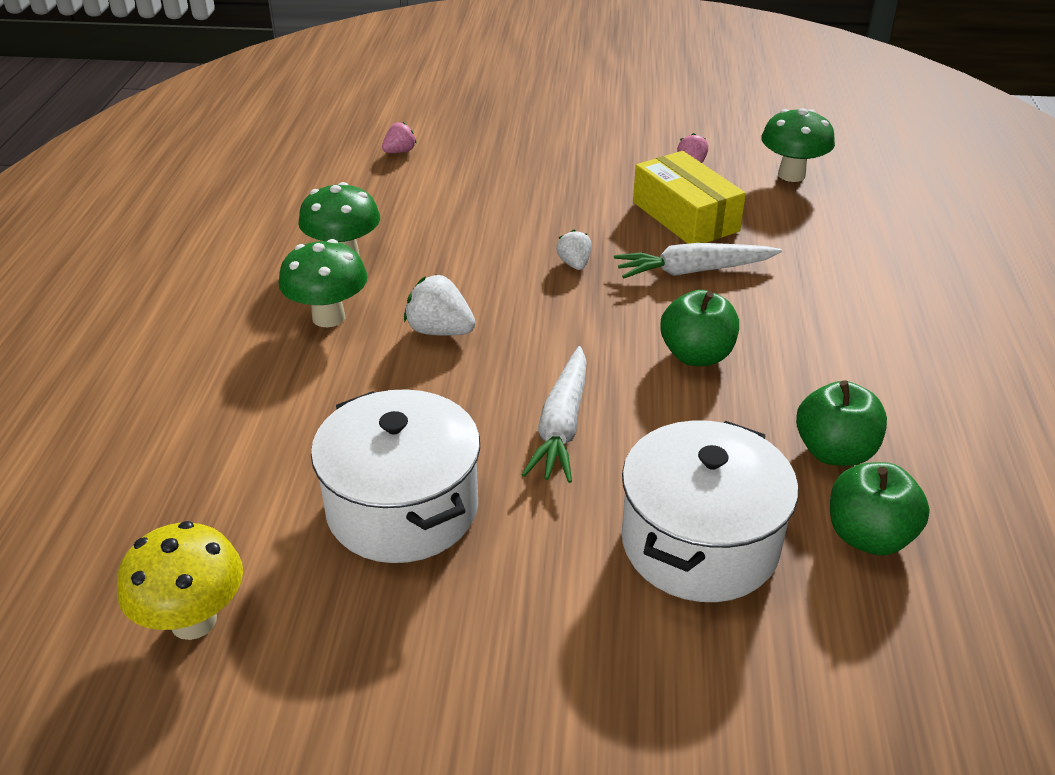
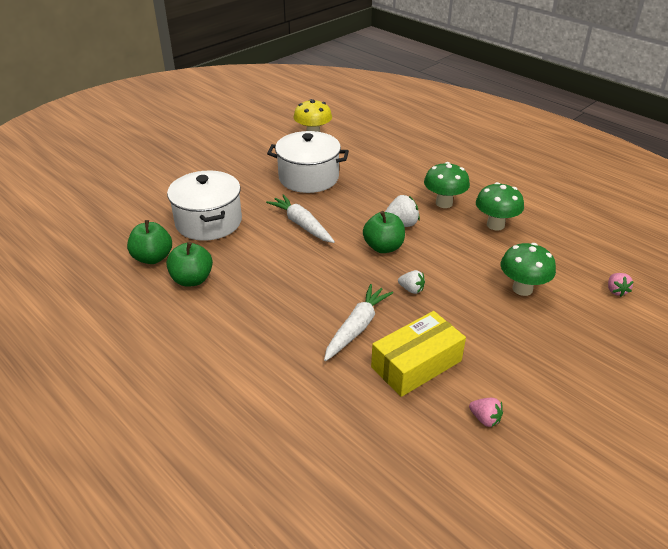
camera: 130 degrees right, 0 degrees up
(685, 217) = (416, 364): yellow box -> yellow box turned 45 degrees counterclockwise
(696, 355) = (293, 283): green apple -> green apple (383, 247)
(791, 175) = (417, 467): green mushroom -> green mushroom (522, 289)

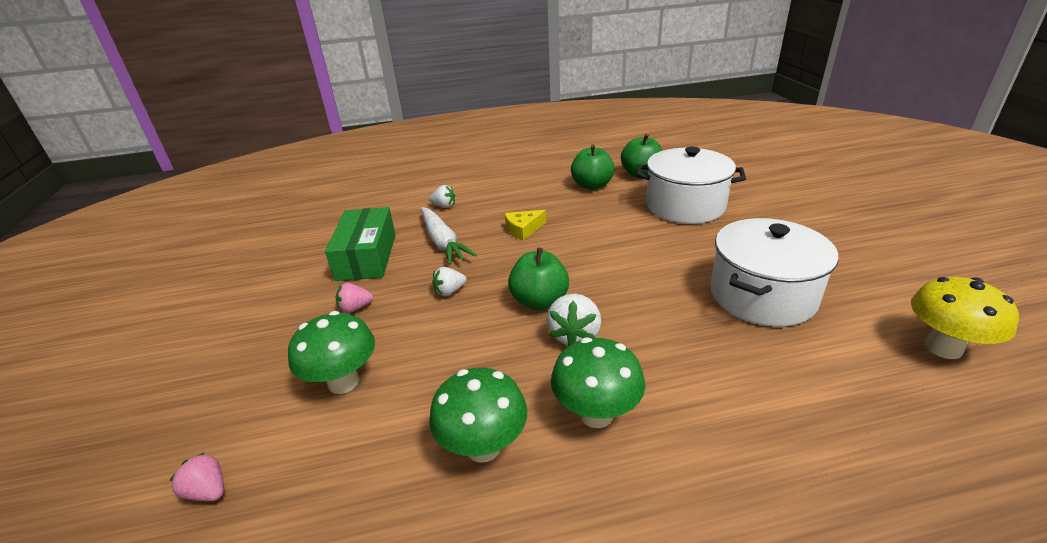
camera: 125 degrees right, 5 degrees down
(294, 363) = (444, 206): none -> white strawberry
(301, 224) = (637, 258): white carrot -> none
(302, 289) = (523, 229): none -> yellow cheese
(416, 364) = (367, 257): yellow box -> green box
(485, 419) = (278, 267): pink strawberry -> pink strawberry (355, 308)

